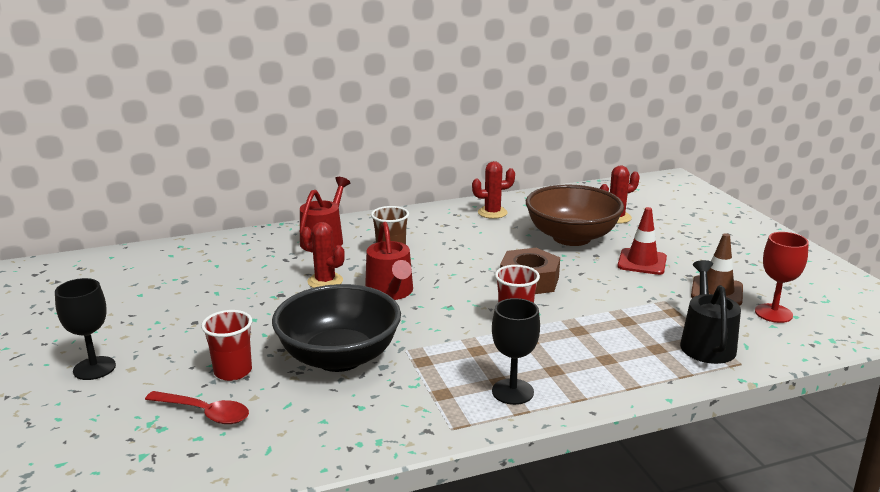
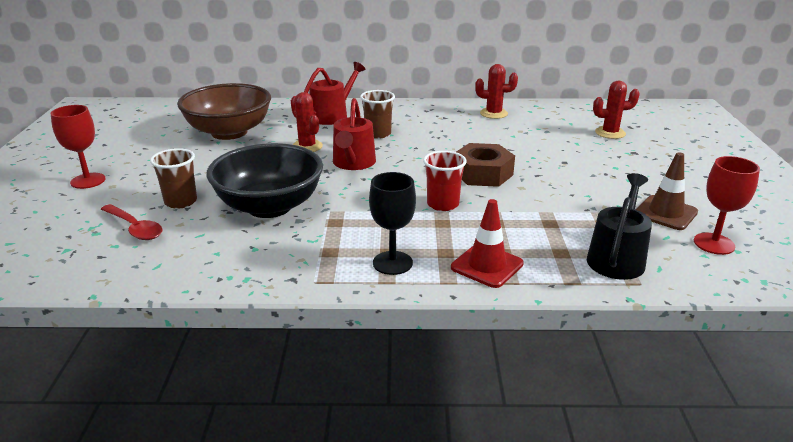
camera: 20 degrees right, 5 degrees up
(94, 368) = (88, 181): black goblet -> red goblet
(233, 371) = (181, 202): red cup -> brown cup
(571, 237) = (552, 144): brown bowl -> brown bowl (229, 132)
(642, 262) = (606, 175): red traffic cone -> red traffic cone (487, 266)

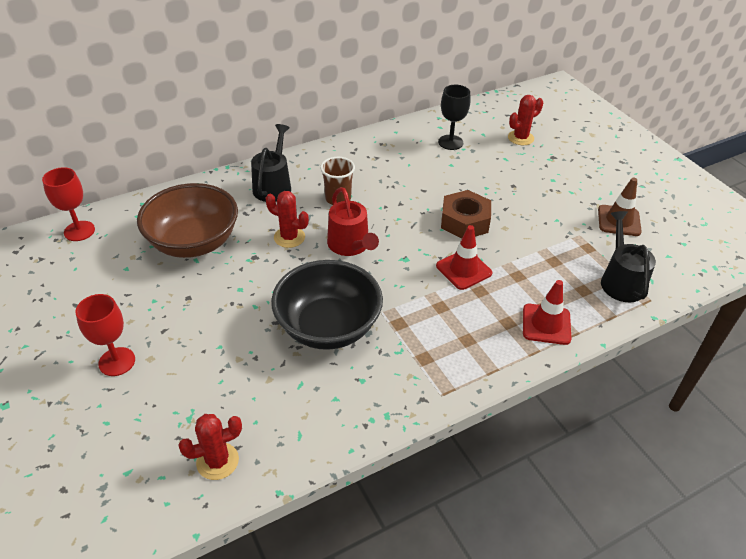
camera: 30 degrees left, 15 degrees up
(135, 228) = (233, 402): red spoon -> none
(181, 202) = (241, 352): brown cup -> none
(332, 115) = (273, 186): red watering can -> black watering can
(392, 263) = (480, 350): black goblet -> black goblet (450, 142)
(443, 204) = (463, 269): red cup -> red traffic cone
(493, 113) = (413, 139): red cactus -> red cactus (217, 461)
(714, 244) = (667, 242): red goblet -> red goblet (79, 231)

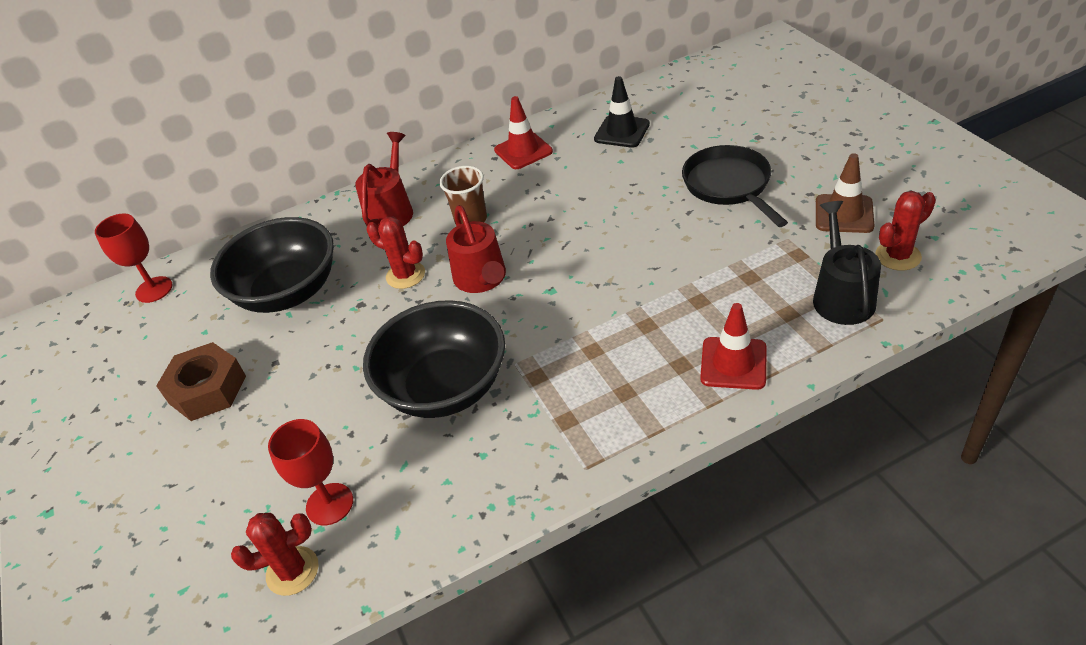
camera: 10 degrees right, 0 degrees up
(117, 361) = (183, 450): red goblet -> red goblet (329, 504)
(194, 242) = (288, 292): brown bowl -> black bowl
(273, 186) = (391, 211): black watering can -> red watering can
(450, 142) = (622, 132): black goblet -> black traffic cone
(463, 269) = (627, 298): red traffic cone -> red traffic cone (523, 151)
(465, 221) = (633, 234): brown nut -> brown nut (207, 389)
(520, 138) = (716, 116): red cactus -> red cactus (898, 256)
(534, 191) = (729, 186): none -> black pan

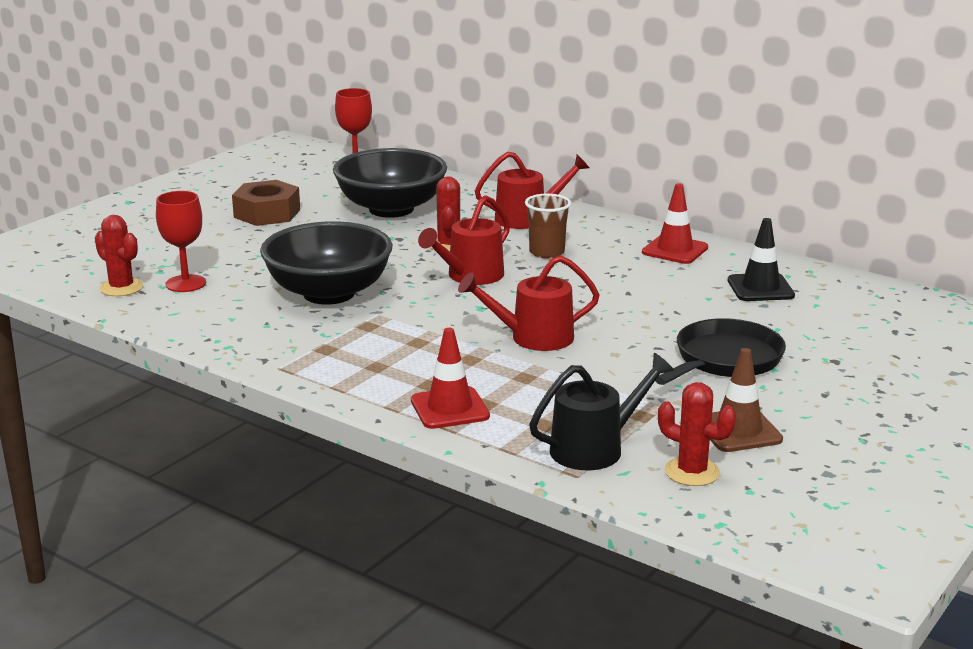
camera: 55 degrees right, 20 degrees down
(630, 274) = (534, 338): none -> red watering can

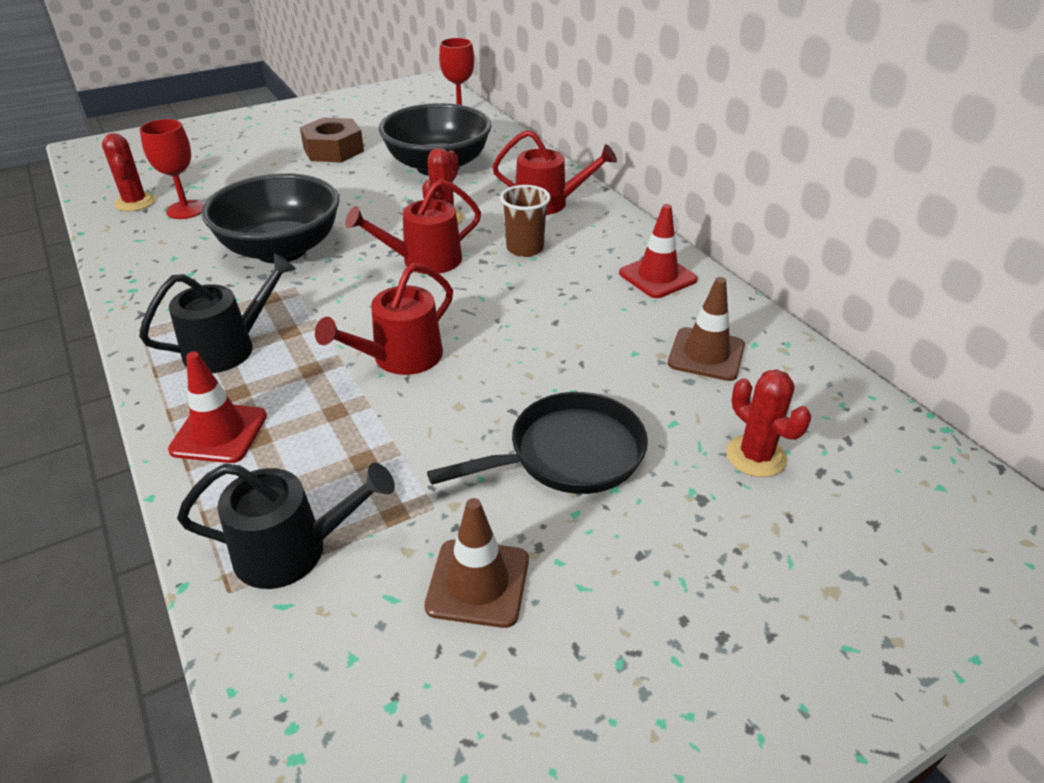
camera: 25 degrees right, 15 degrees up
(380, 362) = (228, 348): none -> black watering can
(534, 338) = (400, 358): red watering can -> red watering can turned 60 degrees counterclockwise
(692, 472) = (356, 638): red cactus -> red cactus (755, 456)
(760, 288) = (706, 354): black traffic cone -> brown traffic cone

